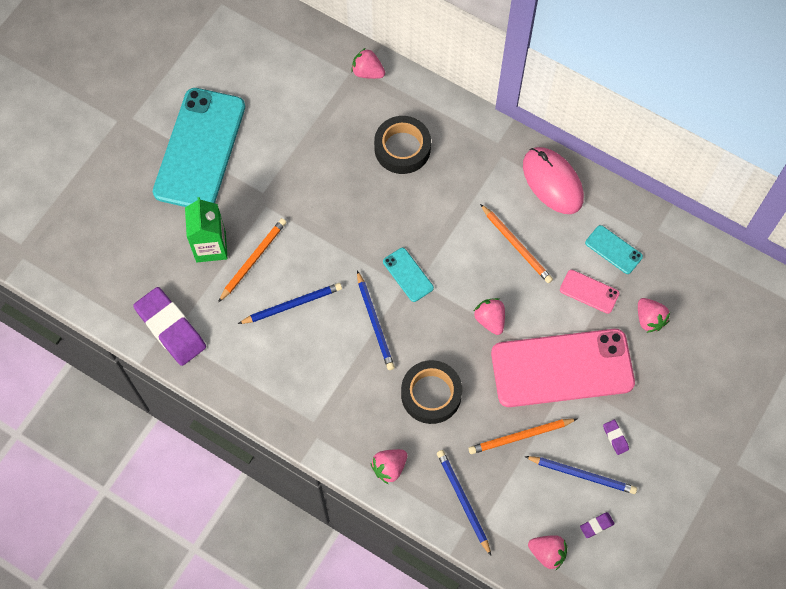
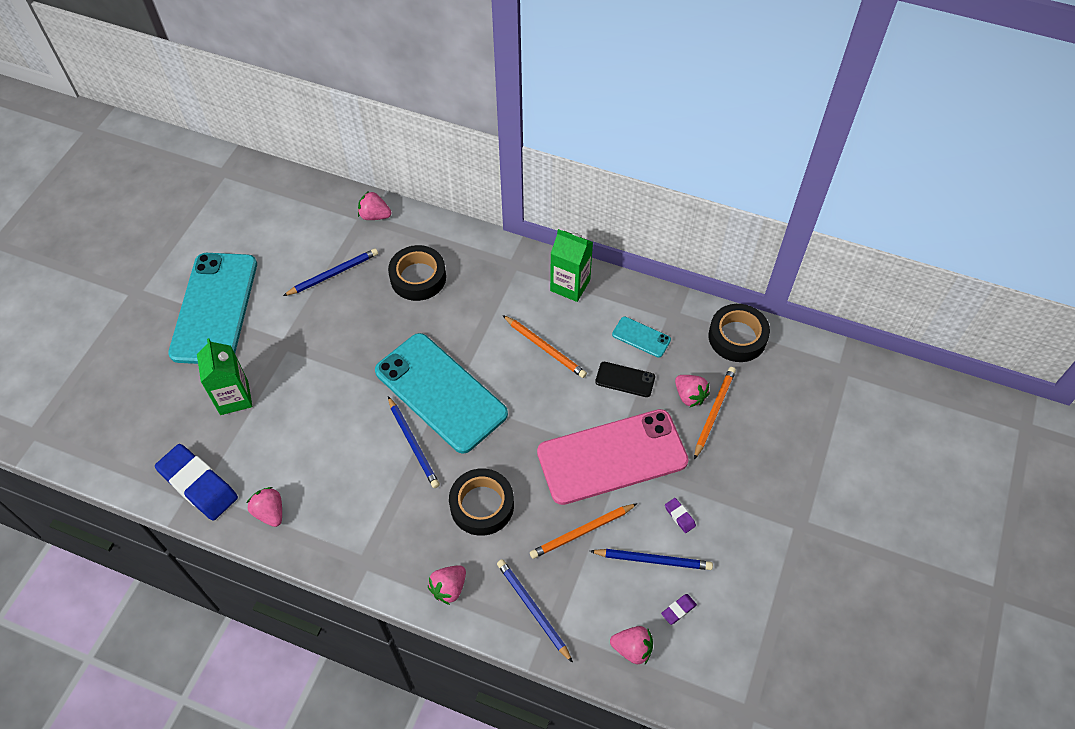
camera: 10 degrees left, 10 degrees down
(170, 328) = (198, 485): purple eraser -> blue eraser
(253, 260) = (279, 403): orange pencil -> orange pencil (714, 412)
(292, 304) = (325, 440): blue pencil -> blue pencil (333, 274)
(408, 275) = (440, 392): turquoise phone -> turquoise phone, size x2.39
(490, 320) = (530, 422): pink strawberry -> pink strawberry (270, 512)
(552, 182) = (570, 285): pink mouse -> green carton
(589, 291) = (625, 379): pink phone -> black phone
(709, 265) = (737, 337): none -> black tape

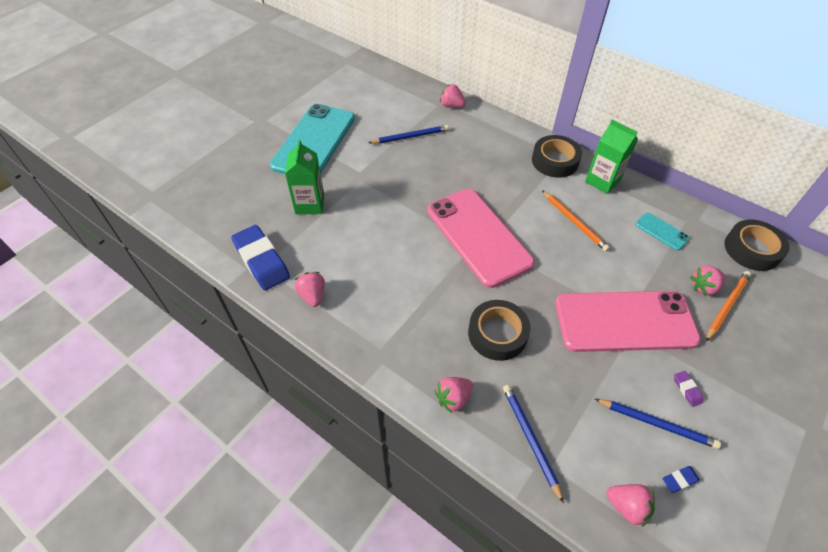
camera: 15 degrees right, 5 degrees down
(413, 444) = (447, 270): blue pencil -> none
(418, 277) = (476, 151): black tape -> black tape (555, 161)
(440, 392) = (478, 236): turquoise phone -> pink phone
(582, 532) = (588, 380): orange pencil -> none
(625, 379) = (643, 261): black phone -> none
(678, 610) = (679, 480): purple eraser -> blue eraser
(689, 396) = (703, 287): pink strawberry -> pink strawberry turned 90 degrees clockwise

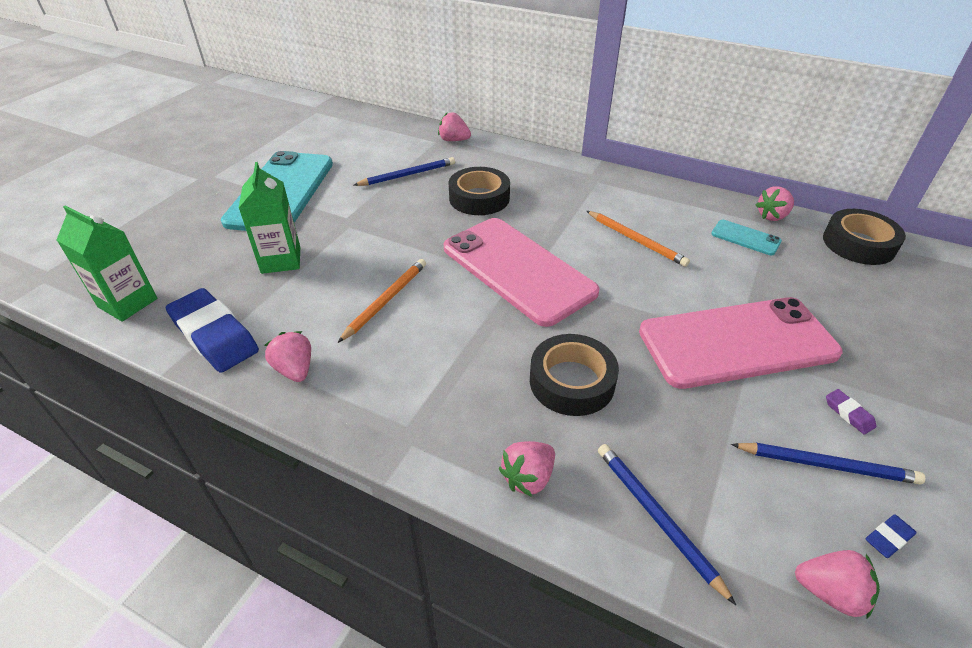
camera: 10 degrees left, 10 degrees down
(555, 161) = (593, 181): black tape -> black tape (479, 198)
(602, 181) = (657, 195): green carton -> green carton (127, 303)
(703, 287) = (819, 290): pink strawberry -> pink strawberry (772, 216)
(726, 305) = (855, 307): orange pencil -> orange pencil (386, 300)

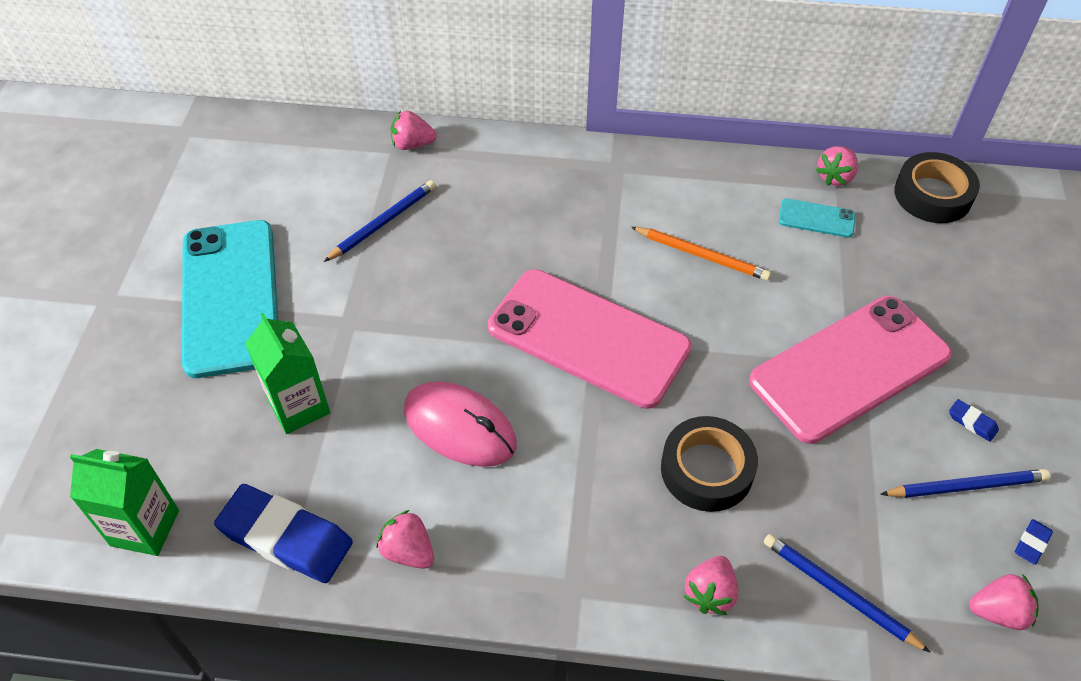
camera: 20 degrees left, 10 degrees up
(386, 300) = (459, 427): orange pencil -> pink mouse
(479, 198) = (493, 238): black tape -> none
(848, 414) = (972, 422): purple eraser -> blue eraser

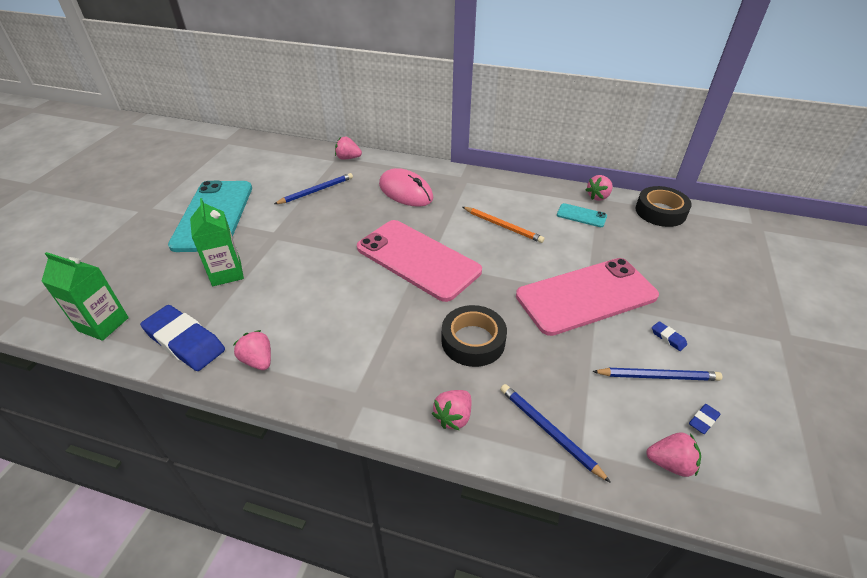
camera: 10 degrees right, 10 degrees down
(459, 427) = (319, 296): pink mouse -> pink mouse (405, 192)

